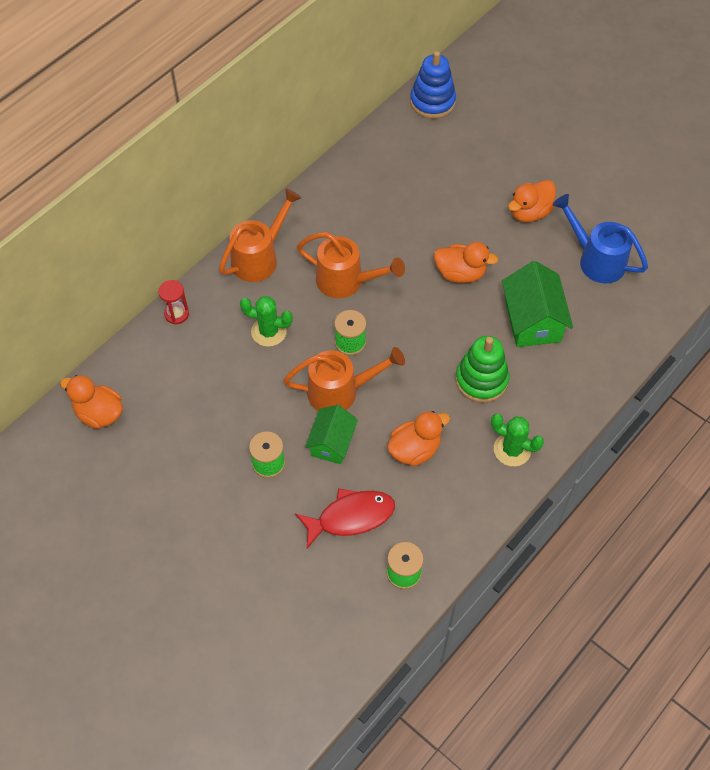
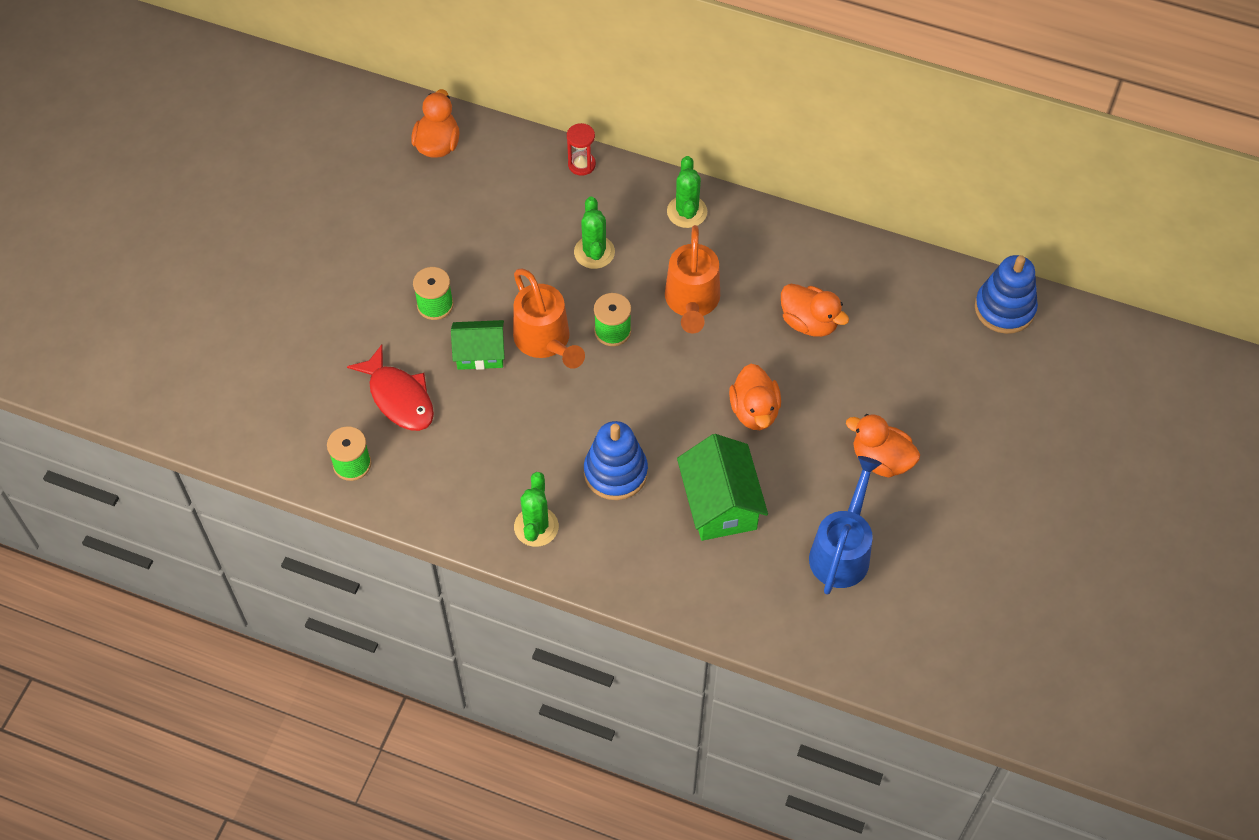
camera: 70 degrees right, 0 degrees up
(259, 258) = (687, 212): orange watering can -> green cactus
(414, 449) = (500, 432): orange duck -> orange duck (809, 322)
(481, 380) = (615, 472): green stacking toy -> blue stacking toy
(532, 320) = (720, 503): green house -> green house turned 75 degrees counterclockwise

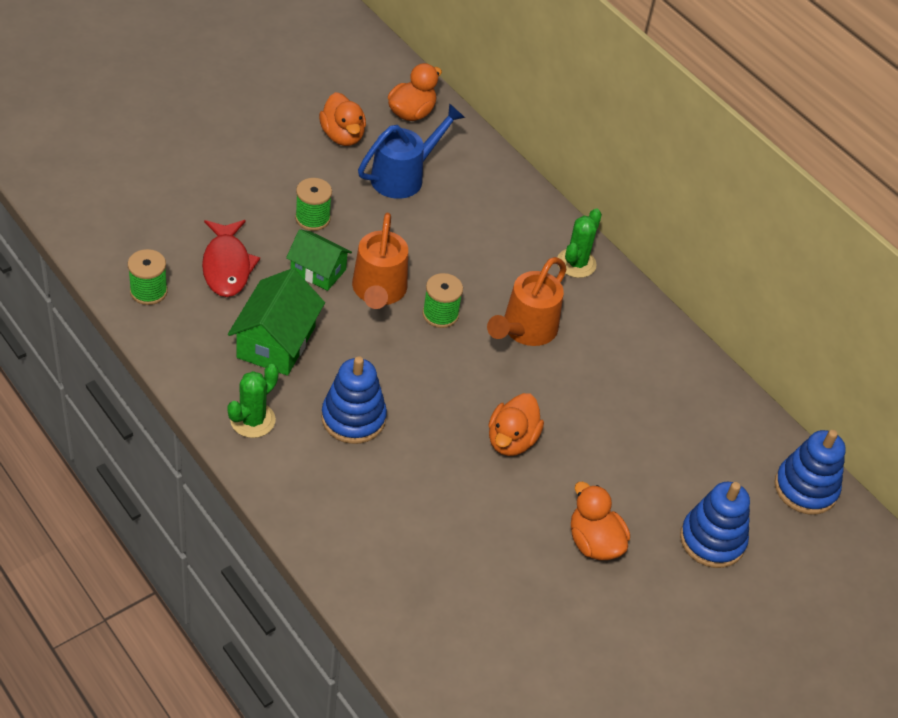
camera: 25 degrees right, 10 degrees down
(581, 164) = (516, 185): red hourglass -> none
(594, 252) = (473, 251): green cactus -> none
(720, 503) = (422, 493): green house -> green house (276, 342)
(809, 322) = (615, 400): orange duck -> orange duck (342, 136)
(842, 551) = (499, 594): blue watering can -> blue watering can (404, 176)
(966, 399) = (712, 540): none -> blue stacking toy

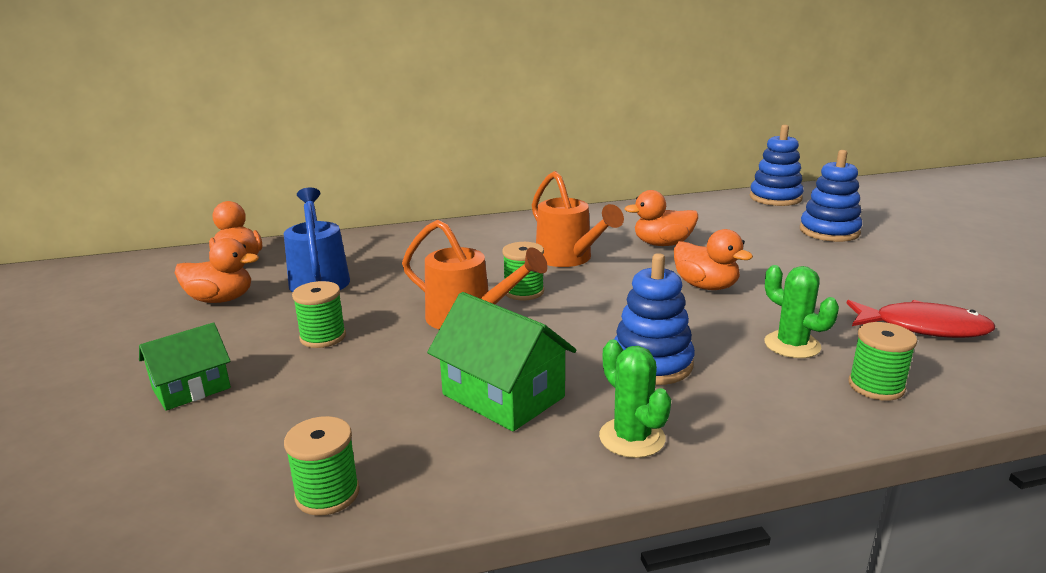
camera: 60 degrees left, 25 degrees down
(227, 266) = (342, 411): red fish -> red fish (923, 327)
(318, 271) = (408, 347): green house -> green house (191, 388)
(375, 560) = (876, 386): none -> green spool
(576, 263) = (503, 228): green cactus -> green cactus (792, 345)
(594, 542) = (836, 272): orange duck -> orange duck (662, 244)

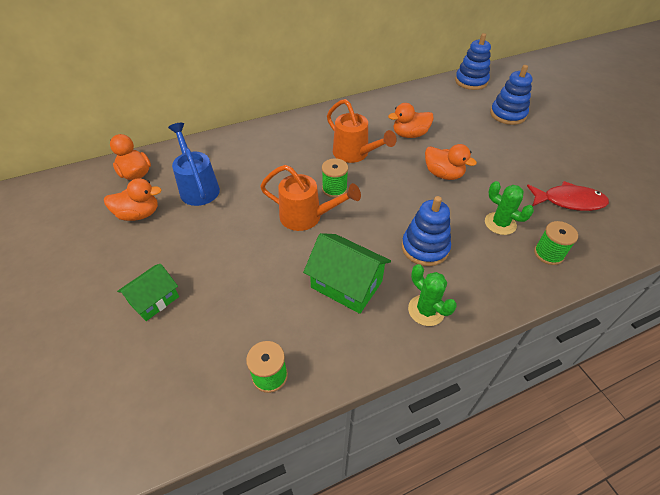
camera: 10 degrees left, 25 degrees up
(323, 337) = (220, 244): green spool -> none

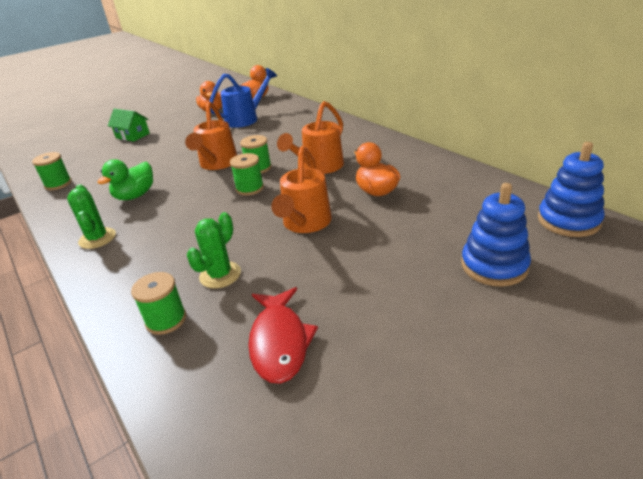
camera: 80 degrees right, 15 degrees down
(346, 284) = (135, 196): green house -> green duck
(373, 198) = (250, 188): none -> green spool
(425, 248) = (178, 227): blue stacking toy -> none
(426, 310) = (97, 238): green cactus -> green cactus turned 60 degrees counterclockwise
(443, 174) = (305, 224): orange duck -> orange watering can

